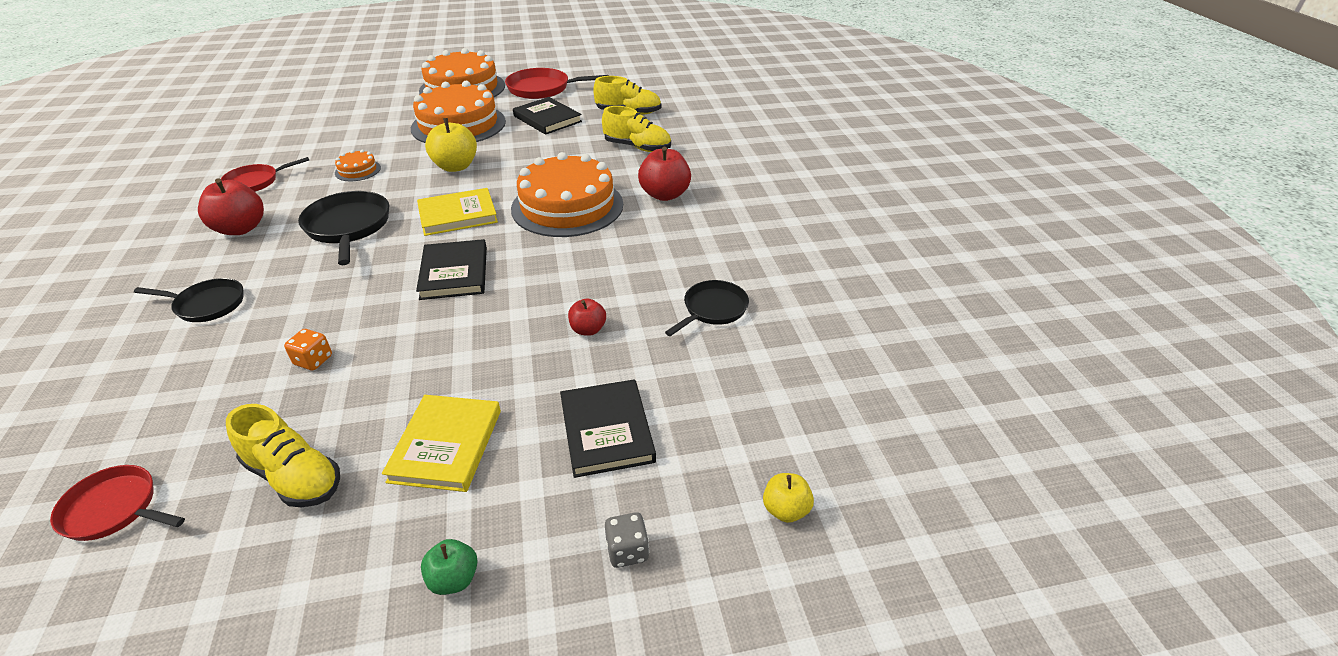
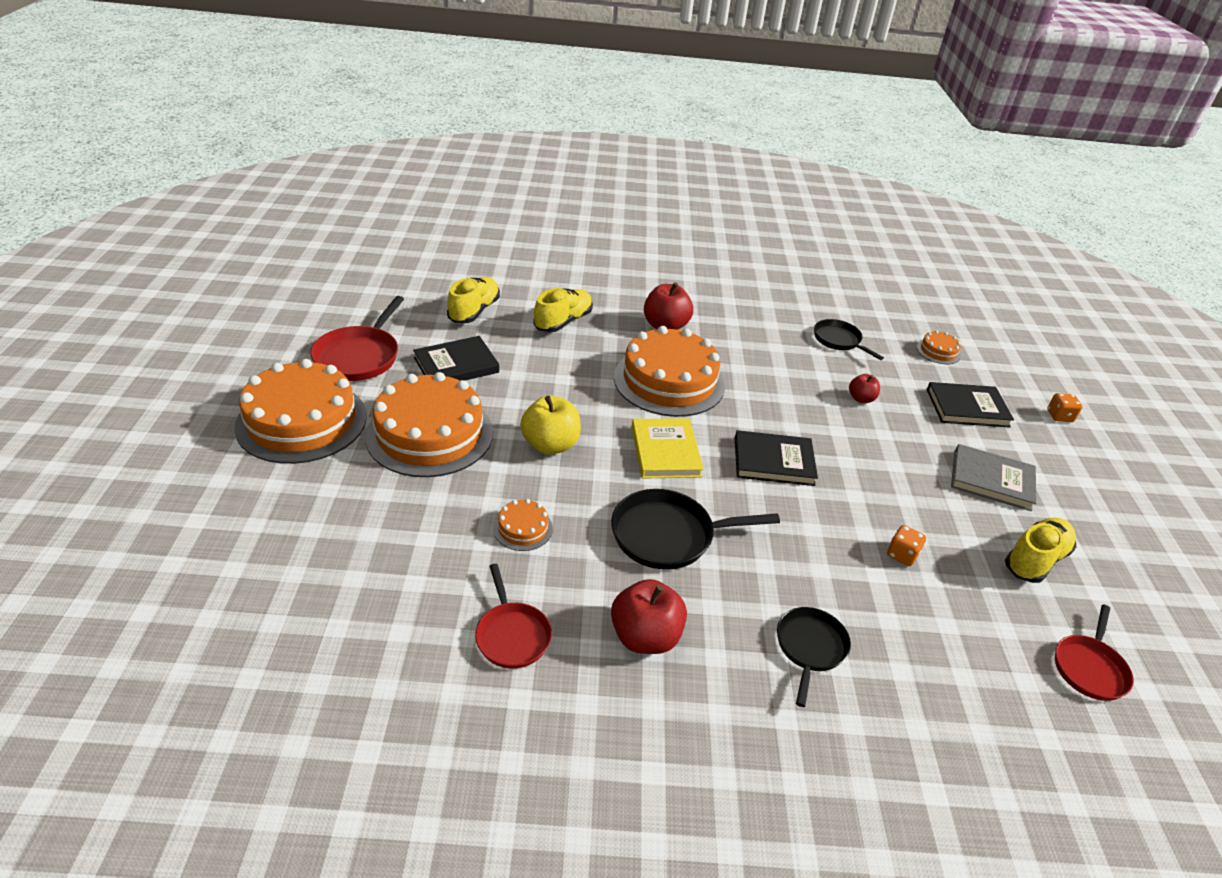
camera: 80 degrees left, 0 degrees up
(446, 445) = (991, 480): yellow book -> grey book
(454, 579) = (1097, 484): green apple -> none
(627, 551) = (1059, 416): grey dice -> orange dice
(745, 405) = (938, 351): none -> orange cake
(785, 510) = (1018, 359): yellow apple -> none

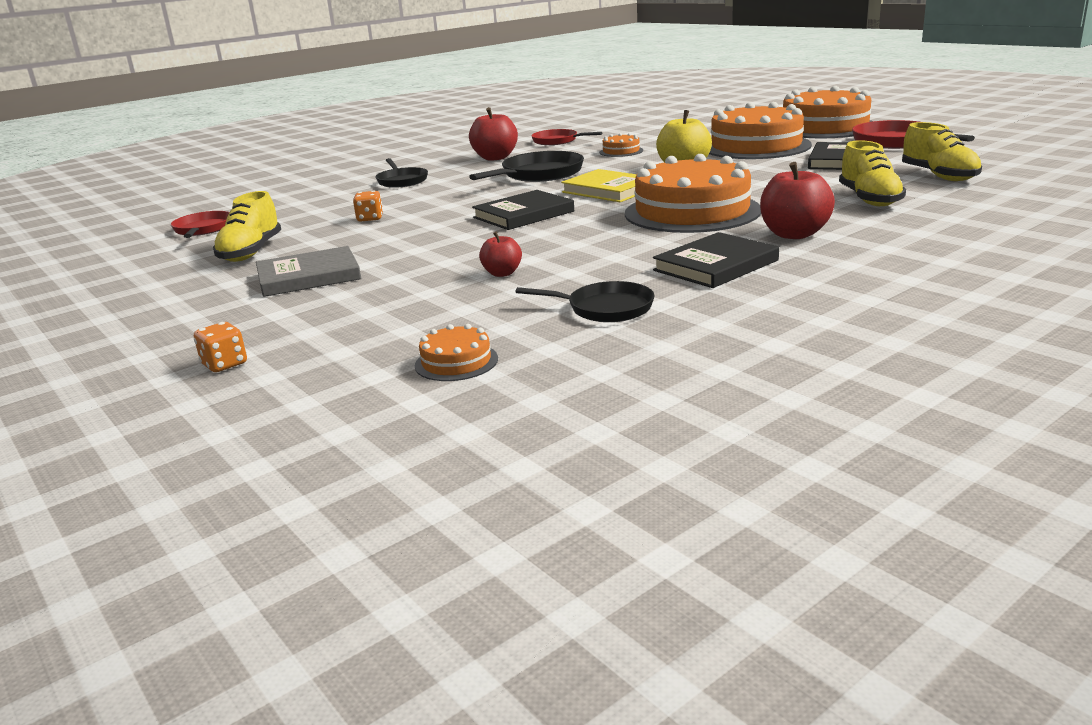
camera: 145 degrees right, 15 degrees down
(967, 408) = (367, 318): black book -> black book (716, 265)

